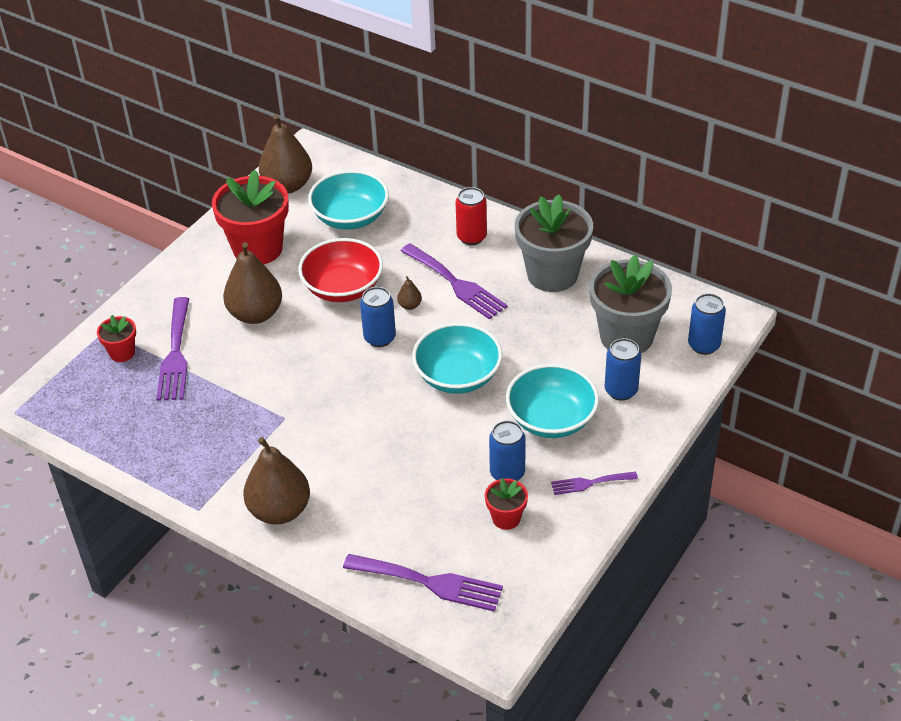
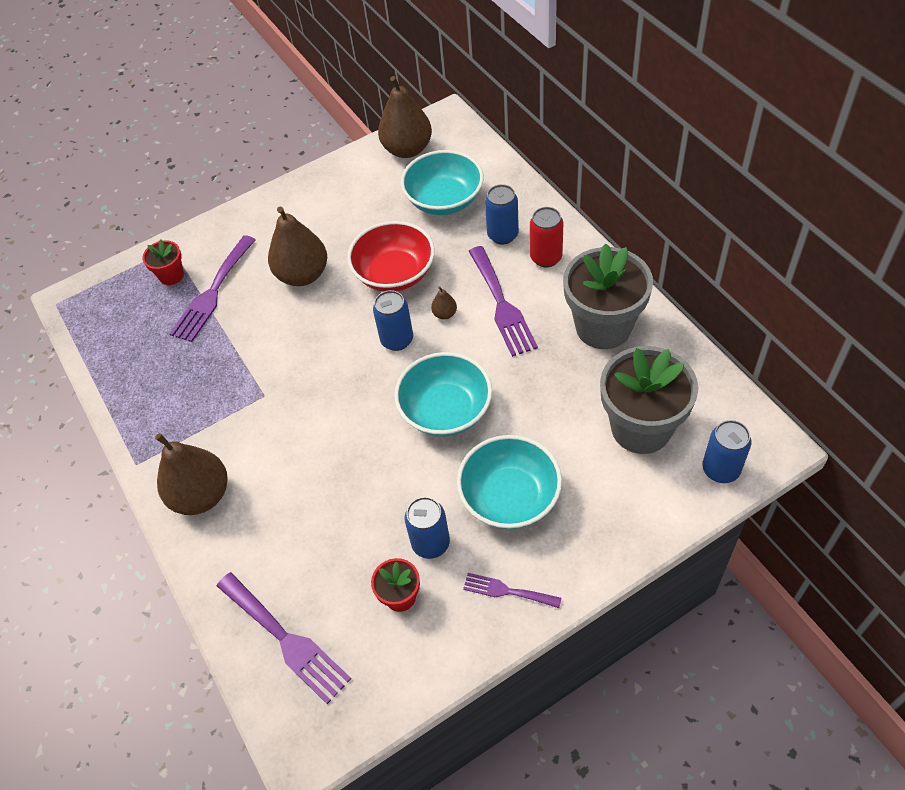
camera: 30 degrees right, 10 degrees up
(258, 249) = (344, 207): red flower pot -> none
(621, 390) = (600, 491): blue can -> blue can (502, 235)

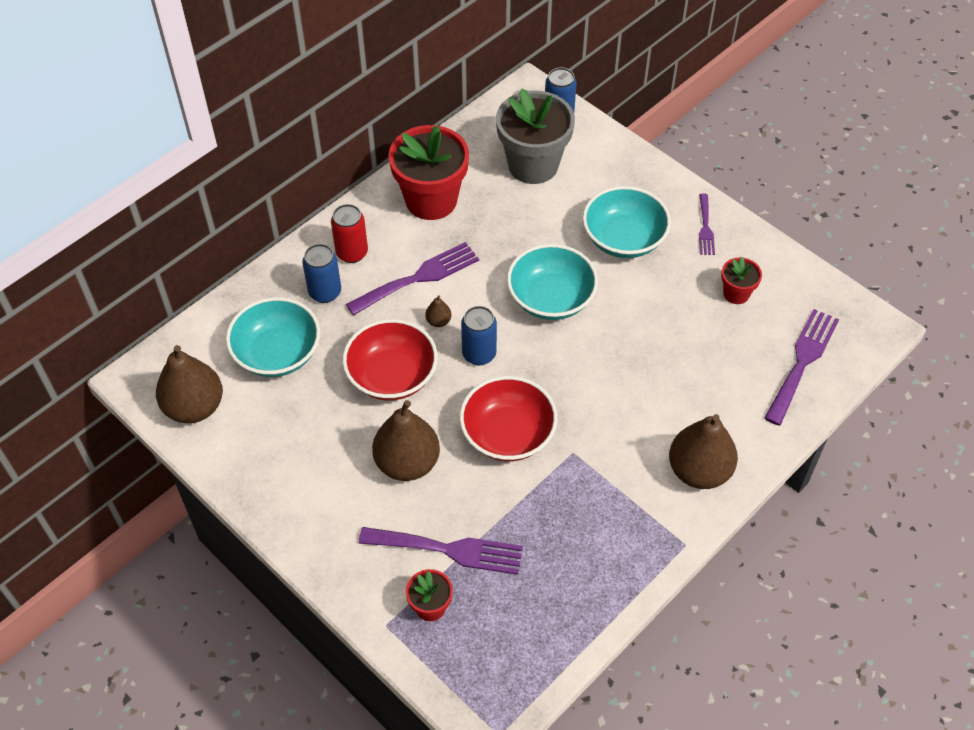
camera: 110 degrees left, 0 degrees up
(302, 349) = (508, 434): none -> red bowl
(430, 543) = (683, 283): blue can -> none
(603, 327) = (431, 200): grey flower pot -> red flower pot

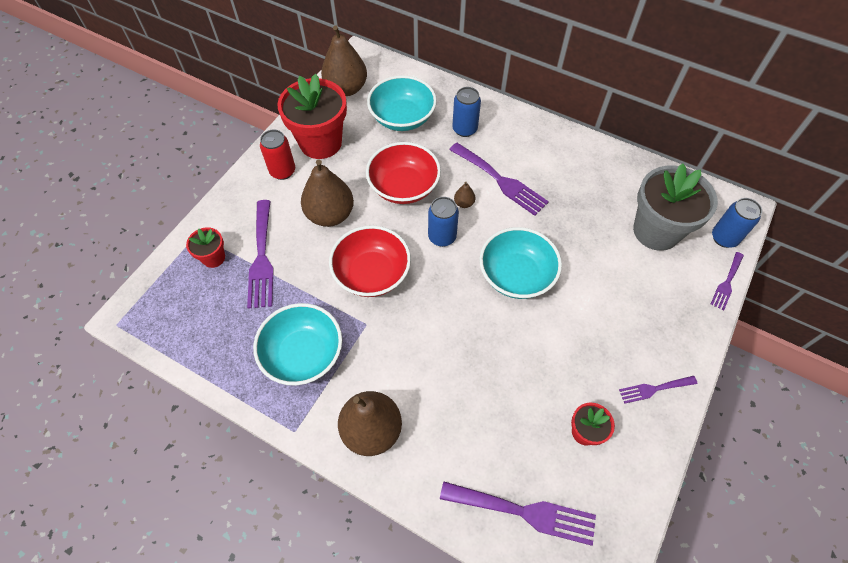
camera: 75 degrees right, 5 degrees up
(352, 253) = (507, 135): red can -> red can (282, 171)
(431, 200) = (581, 170): red flower pot -> red flower pot (320, 143)
(609, 134) = (727, 283): none -> purple fork
(623, 239) = (607, 319): turquoise bowl -> turquoise bowl (303, 354)

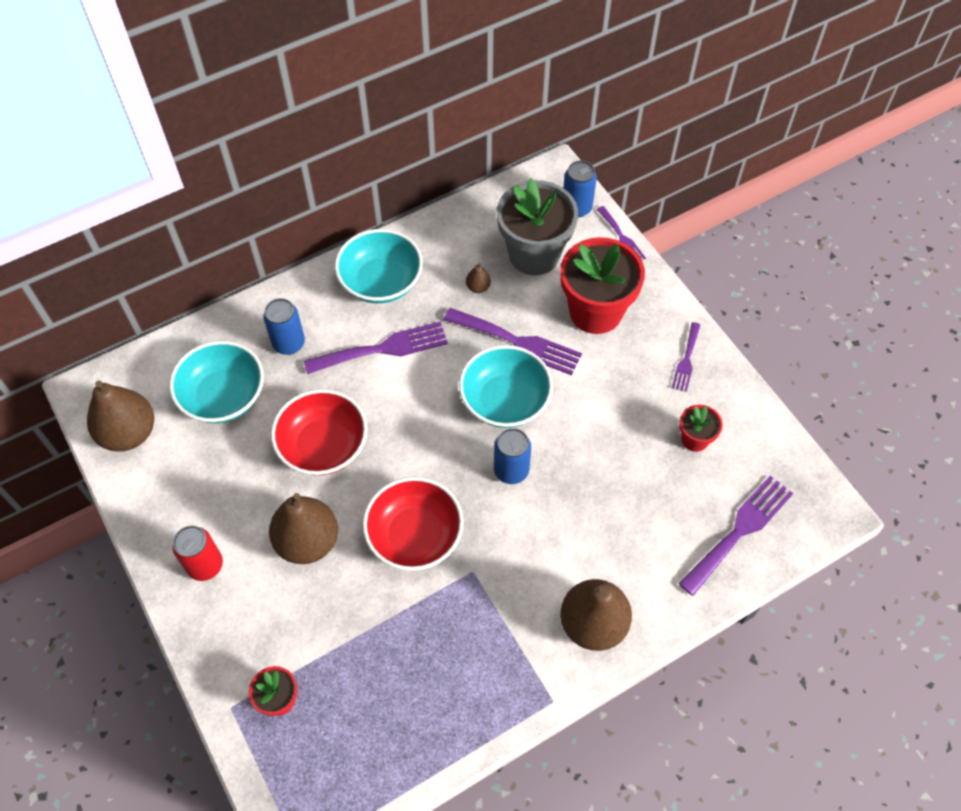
camera: 60 degrees left, 0 degrees up
(262, 258) = (317, 644): purple fork -> purple fork (518, 342)
(303, 354) = (469, 653): turquoise bowl -> turquoise bowl (381, 282)
(320, 143) = (193, 502): red flower pot -> red flower pot (595, 311)
(442, 237) = (415, 443): blue can -> blue can (511, 470)
(464, 203) = (387, 399): brown pear -> brown pear (478, 287)

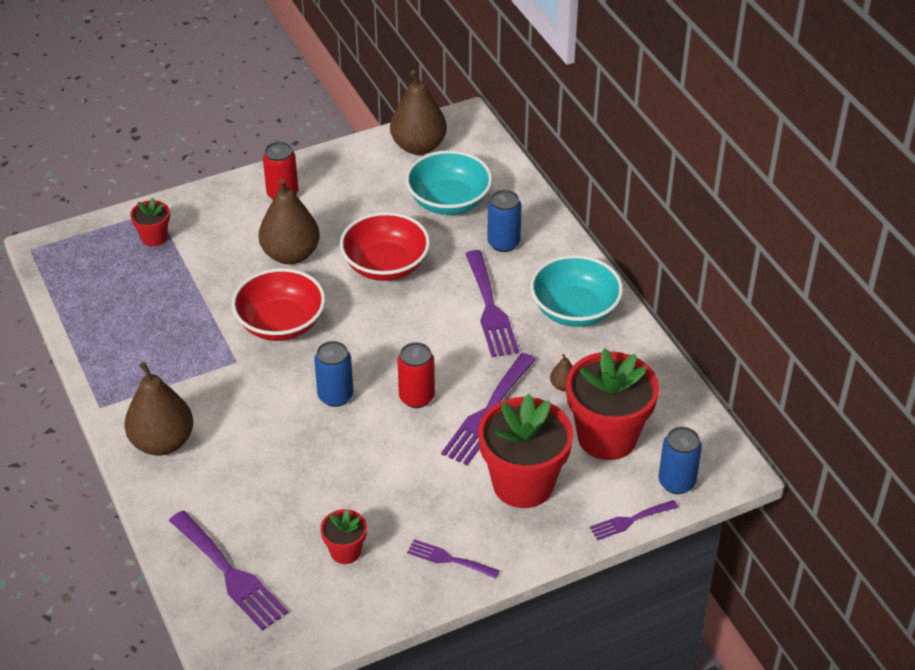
camera: 95 degrees right, 15 degrees down
(505, 401) = (416, 397): turquoise bowl -> red can
(534, 254) = (607, 437): grey flower pot -> red flower pot

